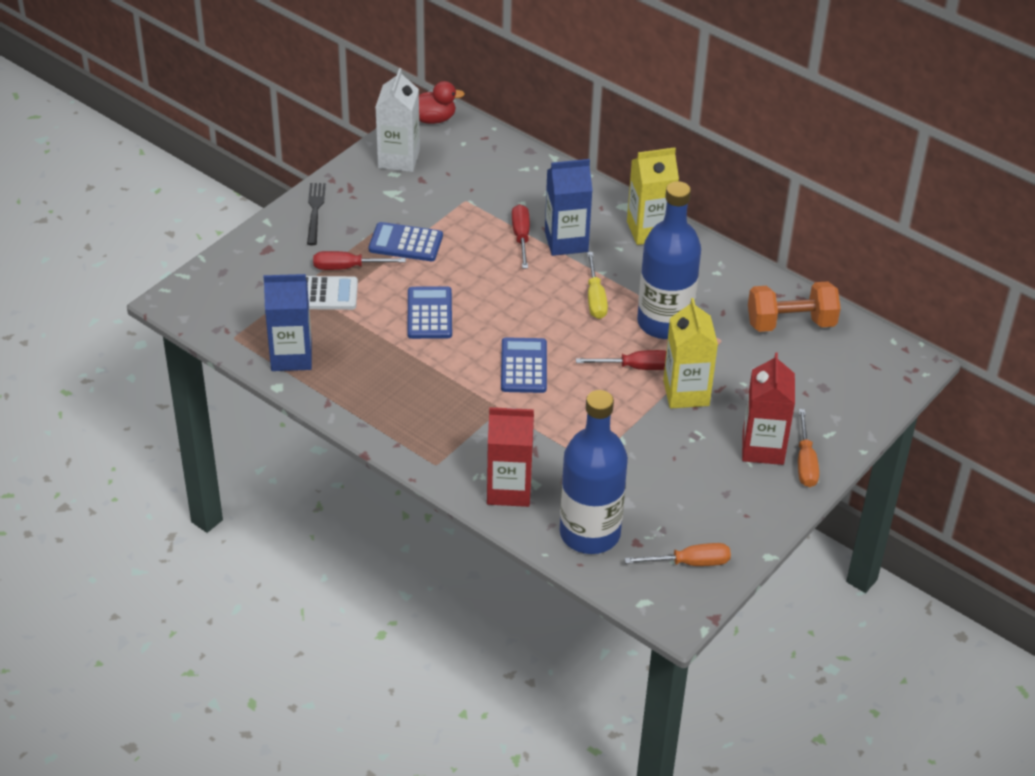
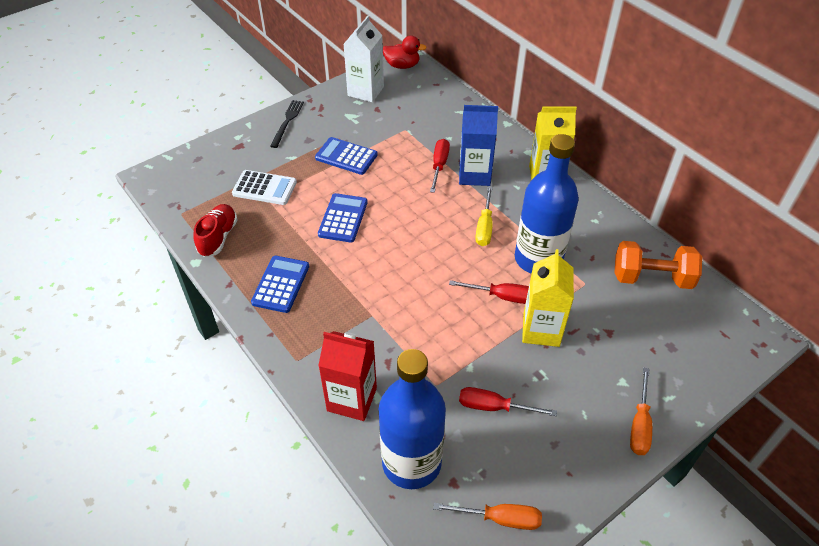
camera: 15 degrees right, 5 degrees up
(291, 356) = (218, 237): blue carton -> red shoe
(347, 267) = (293, 169): red screwdriver -> red screwdriver (494, 407)
(523, 366) = (404, 278): blue calculator -> blue calculator (280, 284)
(763, 448) = (601, 401): red carton -> none

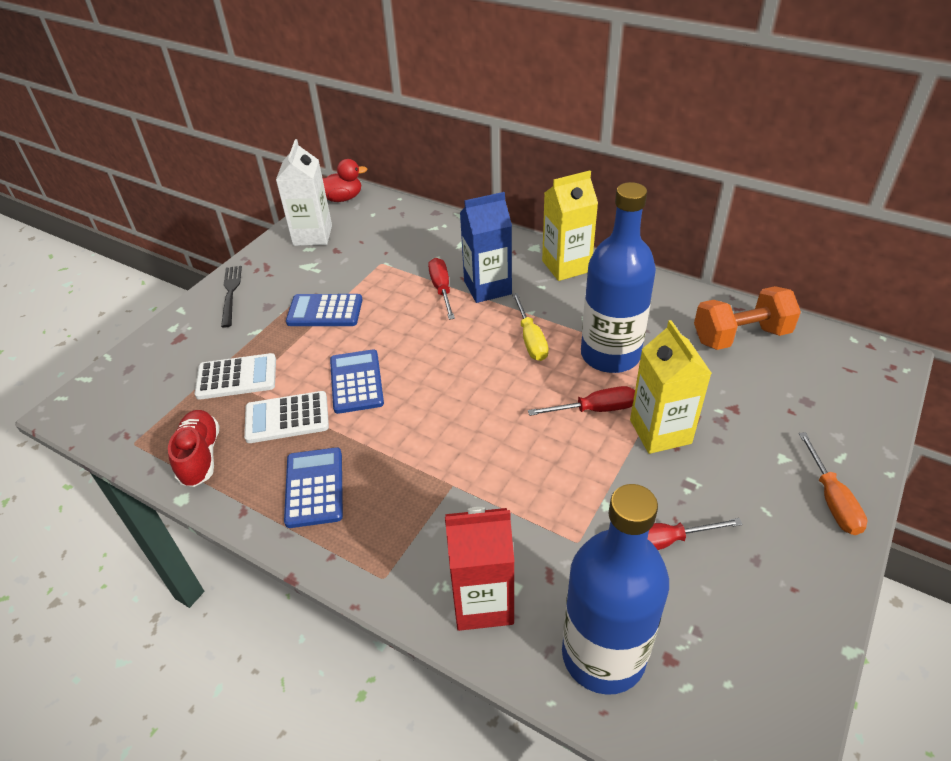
camera: 20 degrees left, 5 degrees down
(285, 229) = (287, 418): none -> white calculator
(500, 518) = (751, 682): orange screwdriver -> none

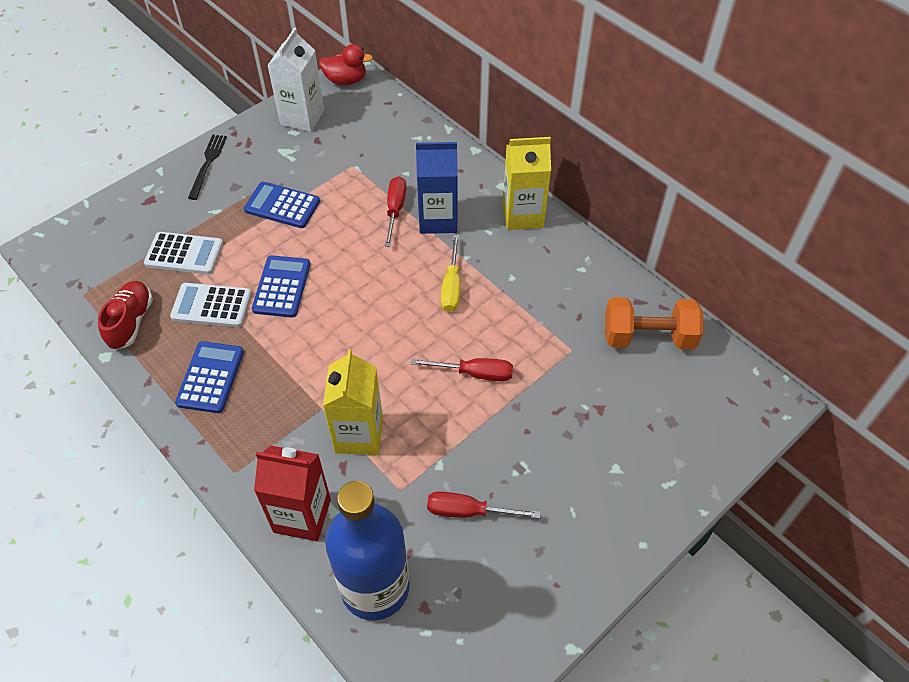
camera: 15 degrees right, 10 degrees up
(610, 355) = (516, 322): blue bottle -> none
(660, 431) = (521, 411): yellow carton -> yellow carton (359, 434)
(832, 499) = (636, 519): orange screwdriver -> none

